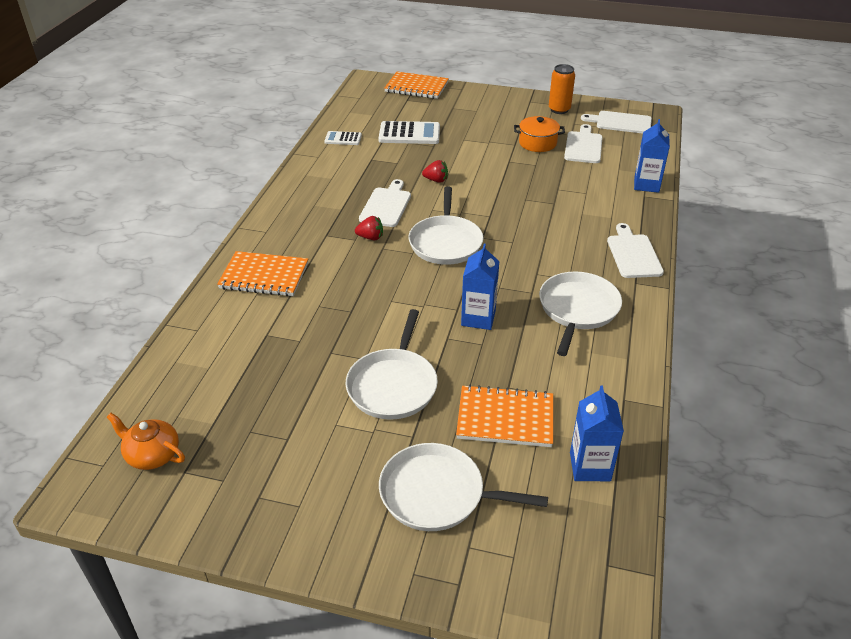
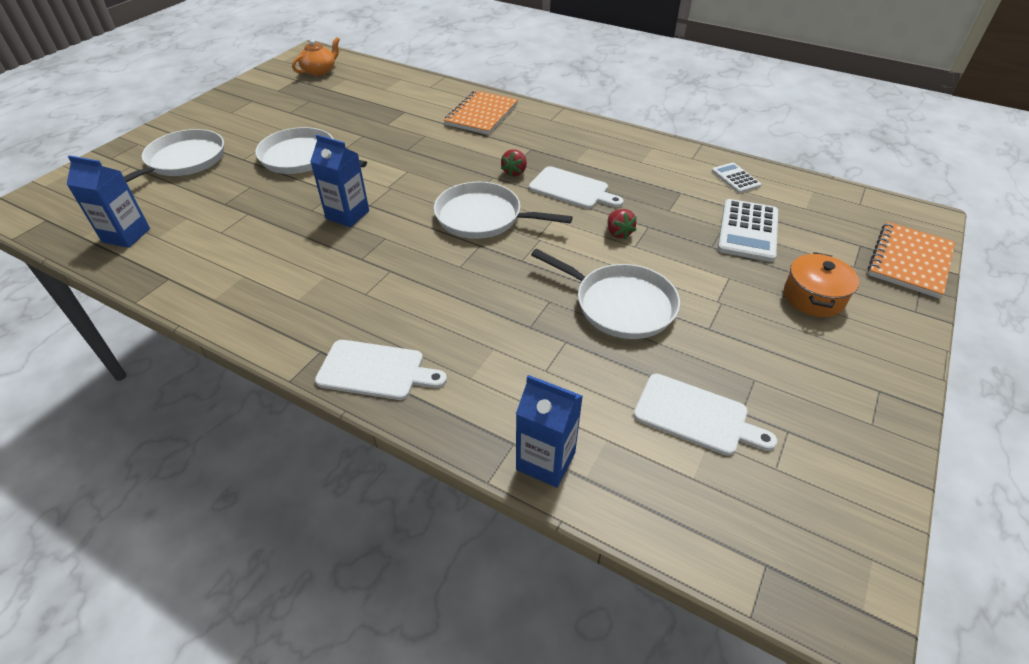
camera: 105 degrees right, 5 degrees up
(343, 139) = (735, 178): white calculator -> white calculator turned 45 degrees counterclockwise
(436, 180) = (618, 233): red strawberry -> red strawberry turned 45 degrees counterclockwise
(505, 418) = (217, 204): orange notebook -> none
(537, 143) = (711, 357): orange pot -> orange pot (813, 297)
(559, 110) = (847, 425): orange can -> none
(577, 309) = (310, 285): white pan -> white pan (620, 304)
(620, 122) = (794, 514): white cutting board -> none

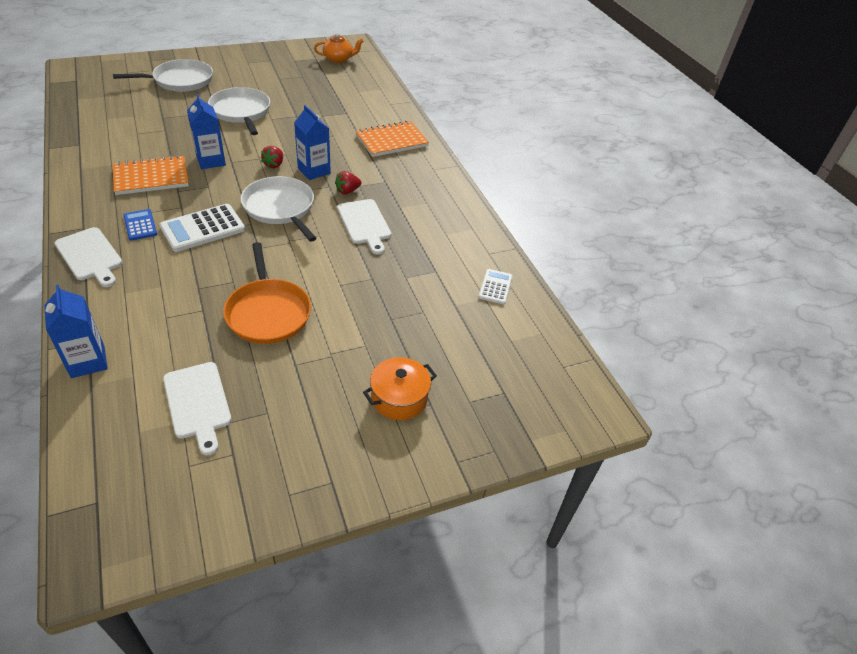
camera: 35 degrees right, 0 degrees up
(126, 235) = (95, 109): blue carton -> blue carton (314, 171)
(377, 310) = (140, 225): none -> blue calculator
(618, 233) = (344, 270): red strawberry -> red strawberry (274, 165)
(620, 304) = (268, 312): white pan -> orange pan
(748, 231) = (435, 326): white calculator -> white calculator (203, 228)
(909, 261) = (521, 430): orange notebook -> orange notebook (151, 177)

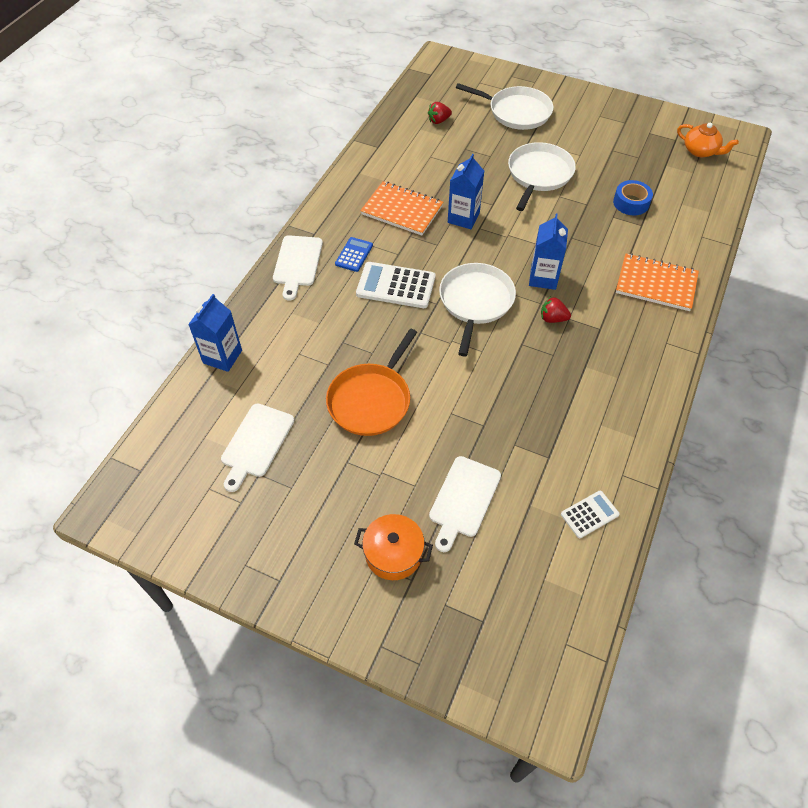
camera: 50 degrees right, 10 degrees up
(274, 165) = (513, 251): red strawberry -> red strawberry (438, 121)
(325, 103) = (631, 203): none -> blue tape
(365, 224) = (533, 364): white cutting board -> white cutting board (463, 500)

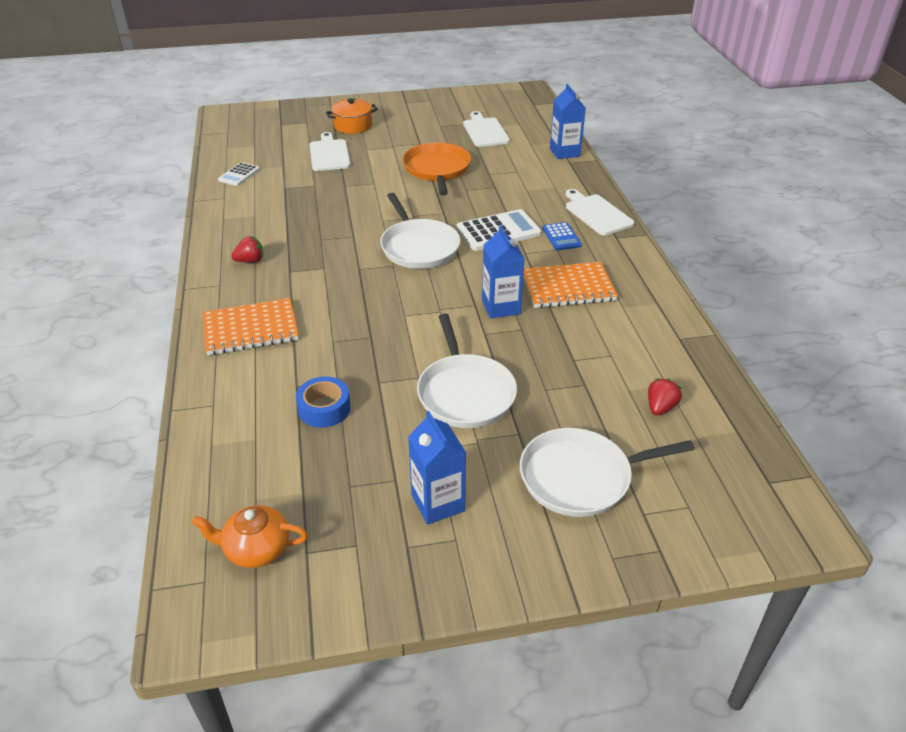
camera: 145 degrees right, 15 degrees down
(543, 278) = (372, 288): blue carton -> blue carton (438, 503)
(552, 318) = (339, 262): red strawberry -> red strawberry (250, 261)

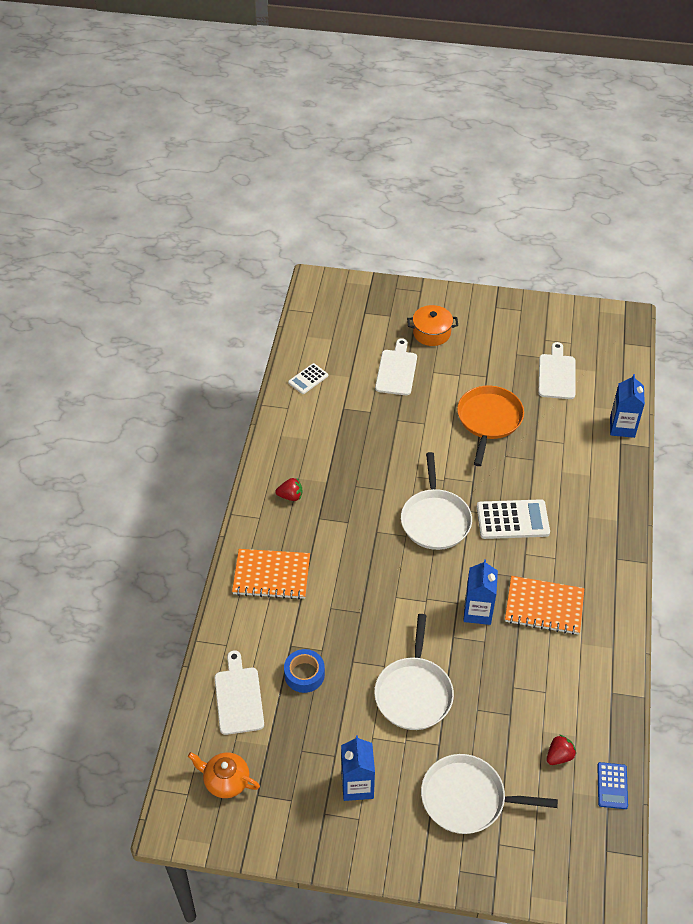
camera: 20 degrees right, 10 degrees up
(561, 237) = (566, 543): blue calculator -> blue calculator (612, 786)
(596, 213) = (613, 522): white cutting board -> white cutting board (238, 697)

